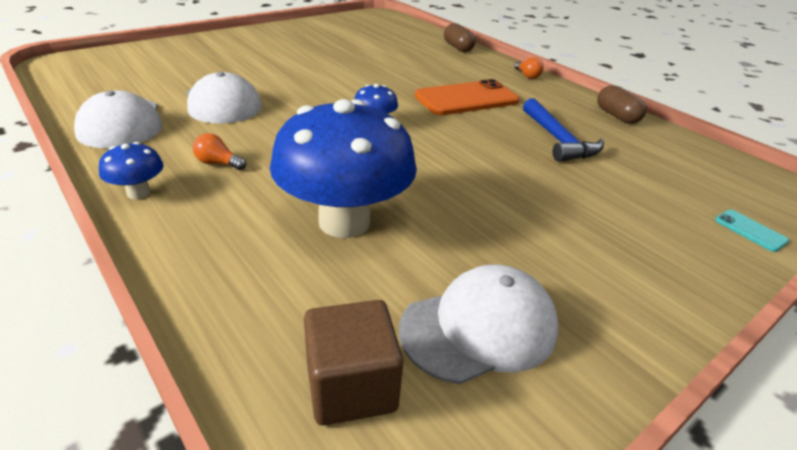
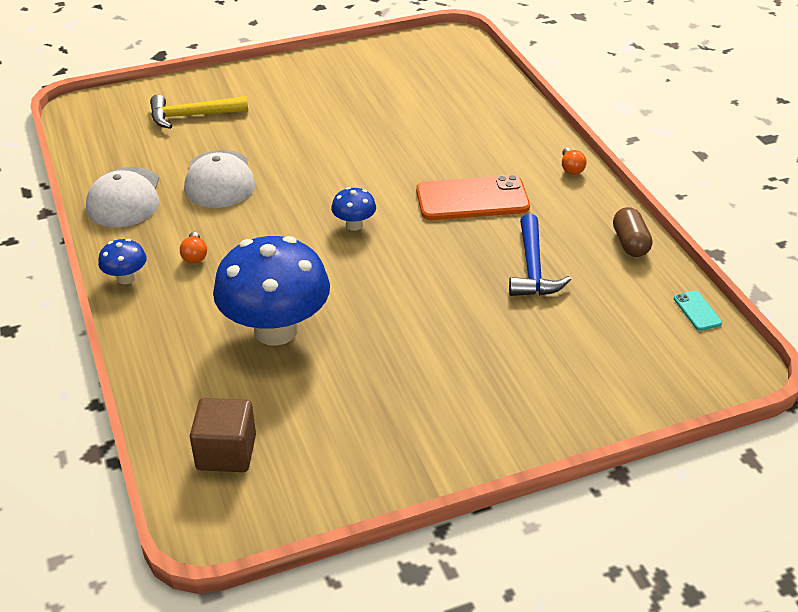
camera: 20 degrees right, 5 degrees up
(179, 62) = (192, 116): none -> yellow hammer
(218, 163) = (195, 255): orange light bulb -> orange light bulb turned 135 degrees counterclockwise
(458, 48) = (516, 111): brown capsule -> none
(479, 328) = (332, 433): white cap -> none
(750, 230) = (638, 397): turquoise phone -> turquoise phone (697, 311)

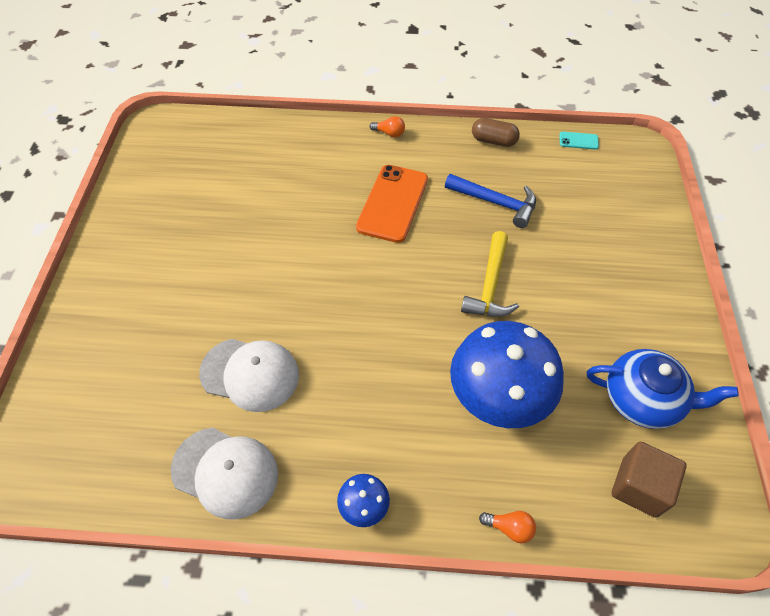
camera: 65 degrees left, 15 degrees up
(192, 116) = (120, 364): yellow hammer -> yellow hammer (490, 285)
(195, 255) = (360, 432): orange light bulb -> orange light bulb (509, 528)
(334, 438) = (643, 399): none -> blue teapot
(354, 225) = (383, 292): blue mushroom -> none

